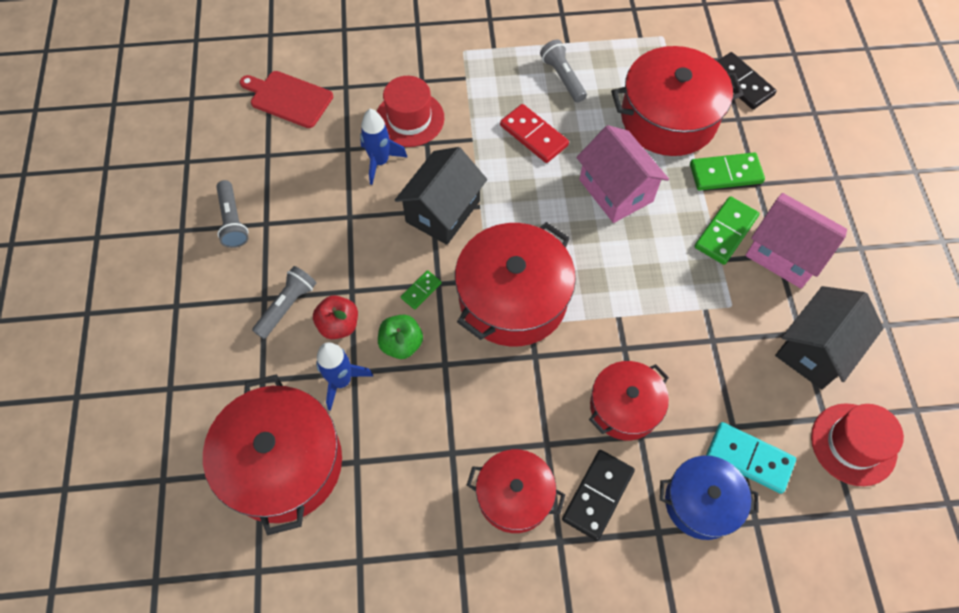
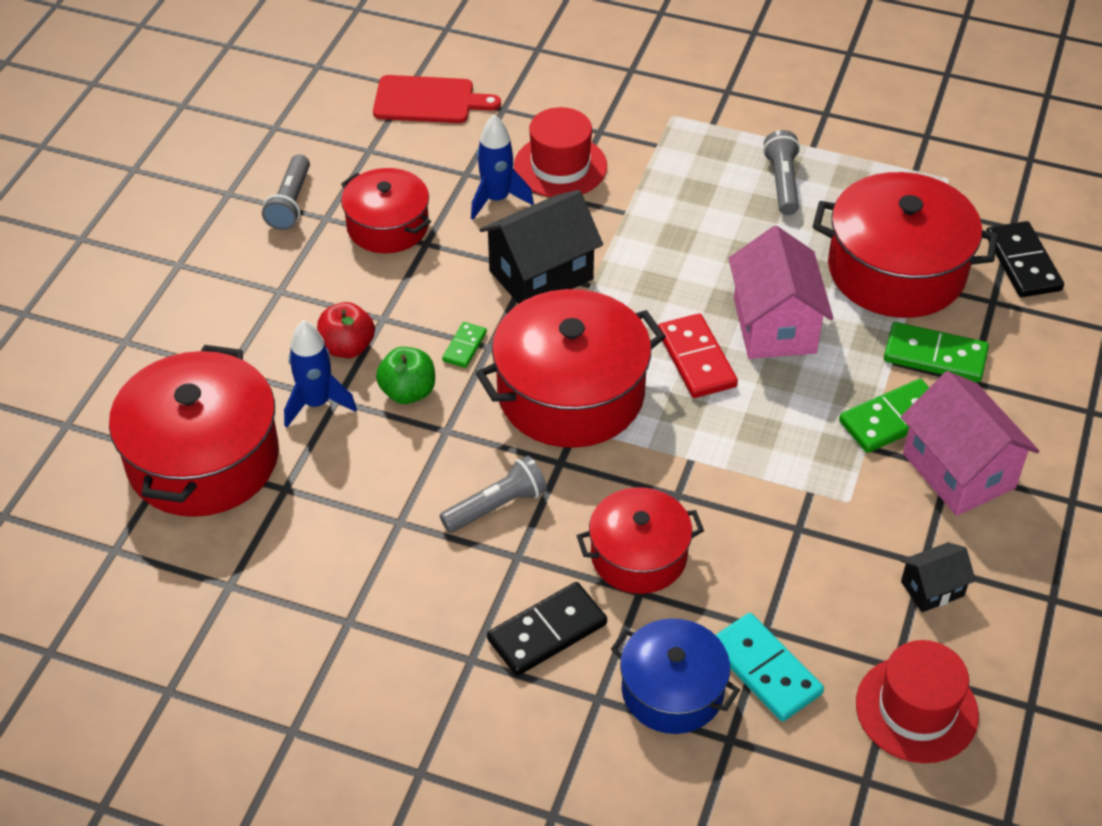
camera: 25 degrees right, 15 degrees down
(287, 306) = (300, 308): grey flashlight -> grey flashlight (497, 506)
(288, 98) = (428, 100): red cutting board -> red cutting board turned 135 degrees clockwise
(421, 290) = (464, 347): green domino -> green domino turned 45 degrees counterclockwise
(514, 496) = (446, 593): red pot -> red pot (387, 226)
(533, 135) = (705, 233): red domino -> red domino (696, 359)
(815, 349) = (932, 589): black house -> black house, size x0.52

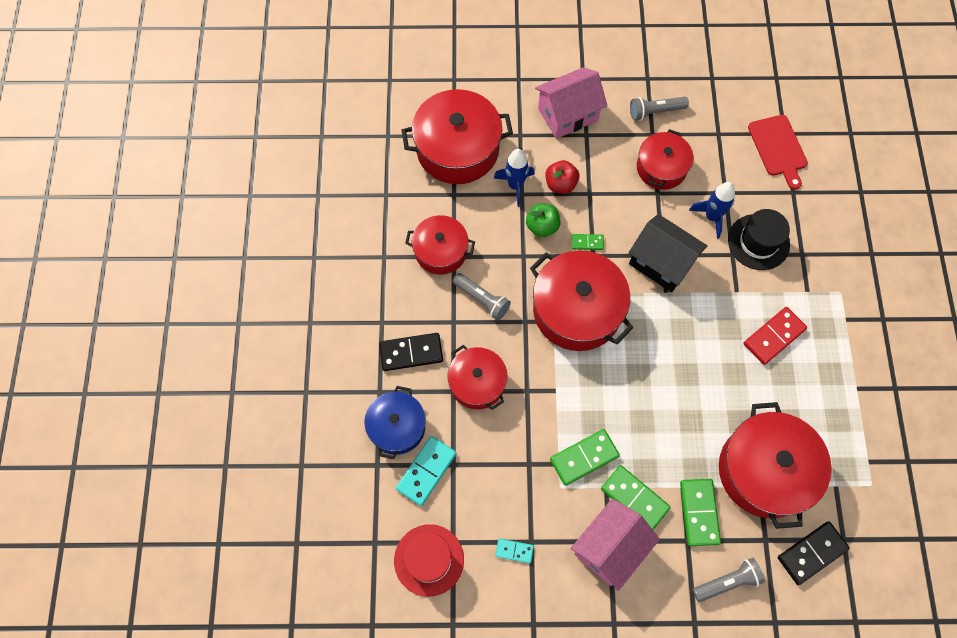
camera: 70 degrees right, 20 degrees up
(380, 537) = (441, 251): none -> red pot
(547, 632) = (411, 353): black domino -> black domino turned 45 degrees counterclockwise
(560, 166) = (758, 242): red hat -> black hat
(696, 359) = (633, 370): red domino -> red domino (774, 336)
(774, 325) = (681, 408): pink house -> pink house (568, 114)
(782, 183) = (811, 378): grey flashlight -> grey flashlight (727, 582)
(811, 458) = (584, 457): none -> green domino
(932, 589) = (514, 551): black house -> turquoise domino

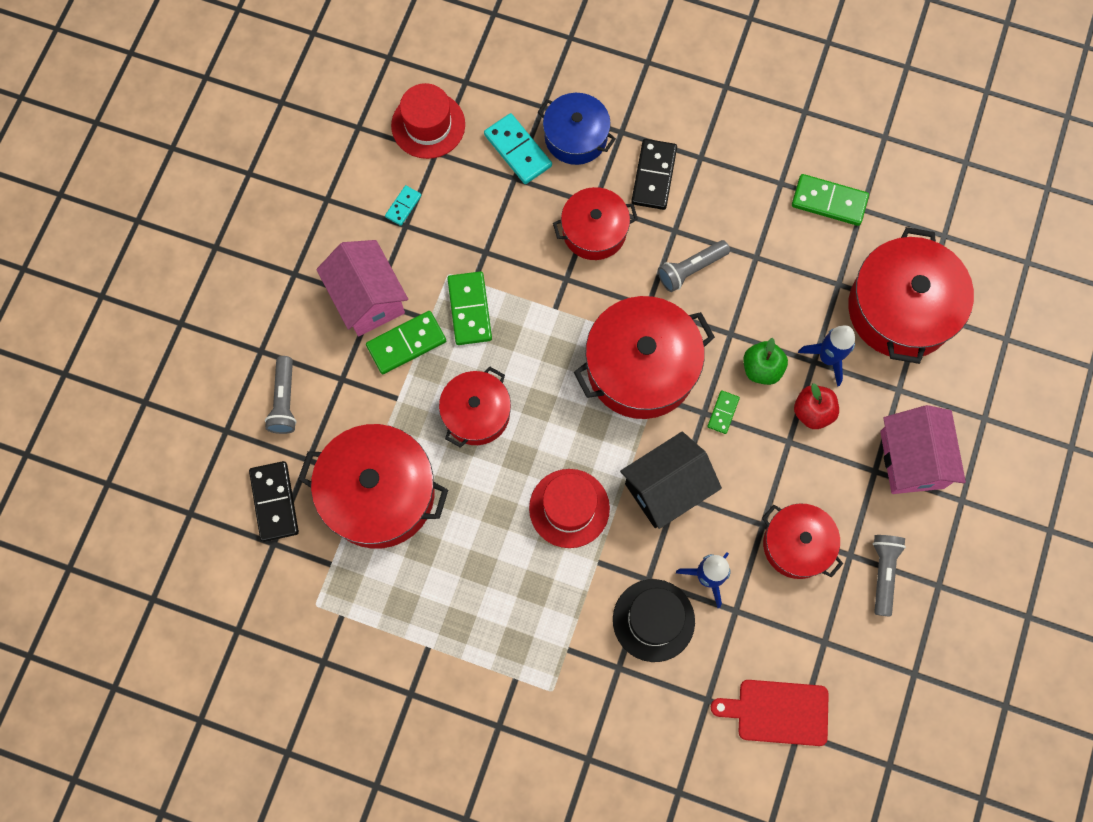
camera: 110 degrees right, 5 degrees up
(441, 251) = (767, 245): red pot -> red pot (476, 413)
(699, 512) = (364, 403): green domino -> green domino (829, 202)
(707, 325) = (569, 508): none -> red hat
(774, 336) = (526, 579): red domino -> none

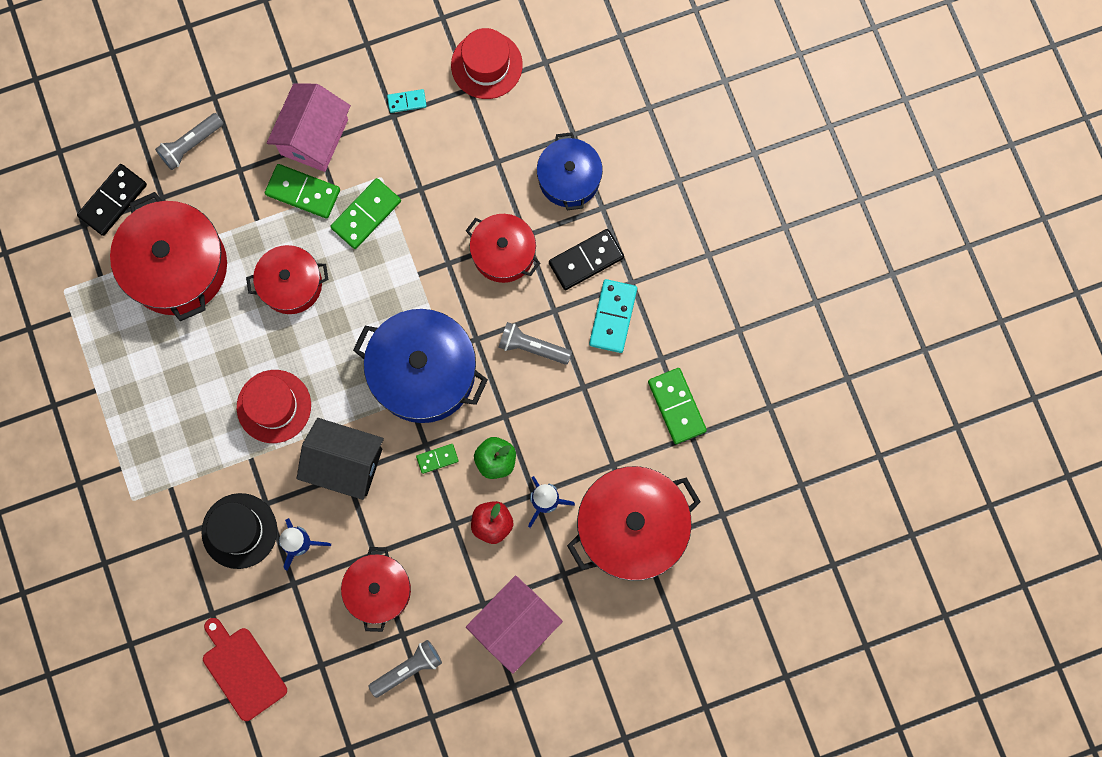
camera: 50 degrees right, 5 degrees up
(517, 150) = (521, 145): turquoise domino -> turquoise domino (613, 316)
(641, 367) = (423, 372): red pot -> blue pot

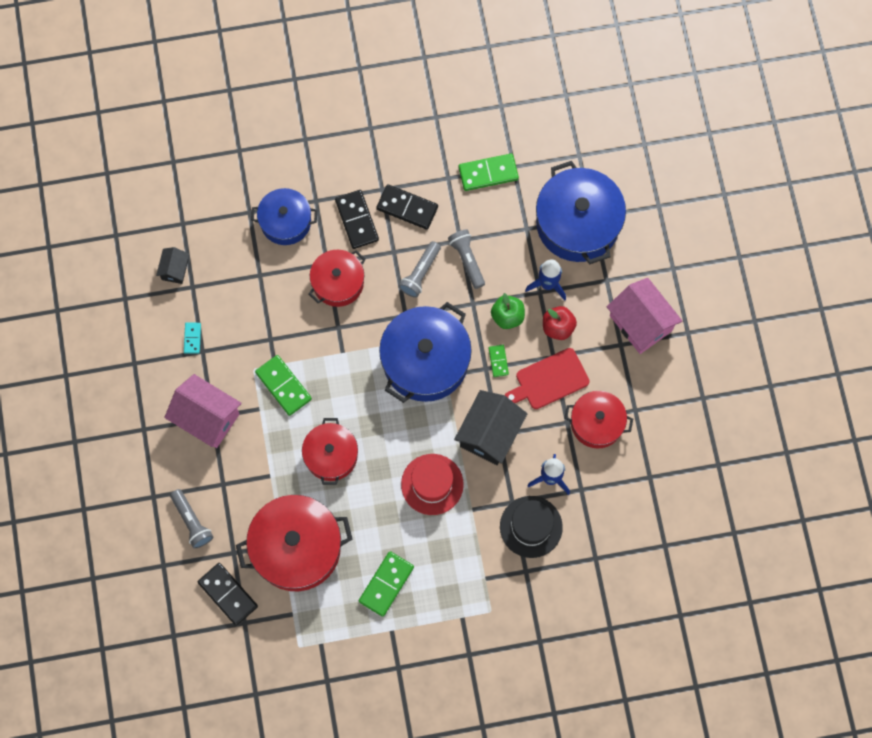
camera: 80 degrees left, 5 degrees down
(242, 670) = (645, 540): red cutting board -> red cutting board (549, 380)
(303, 192) = (253, 434): green domino -> green domino (386, 584)
(408, 669) = (663, 410): grey flashlight -> grey flashlight (467, 260)
(486, 65) = (175, 270): red hat -> black house
(613, 316) = (407, 208): turquoise domino -> black domino
(631, 527) = (577, 223): red pot -> blue pot

